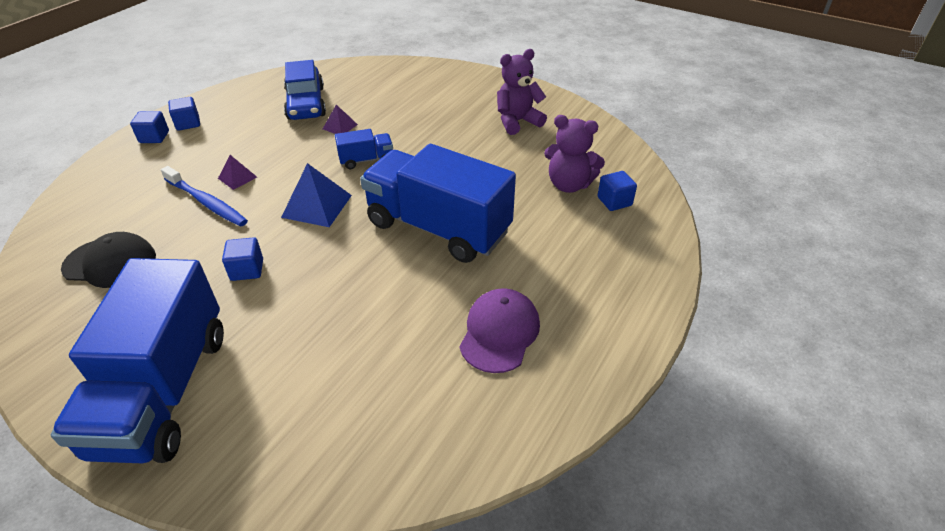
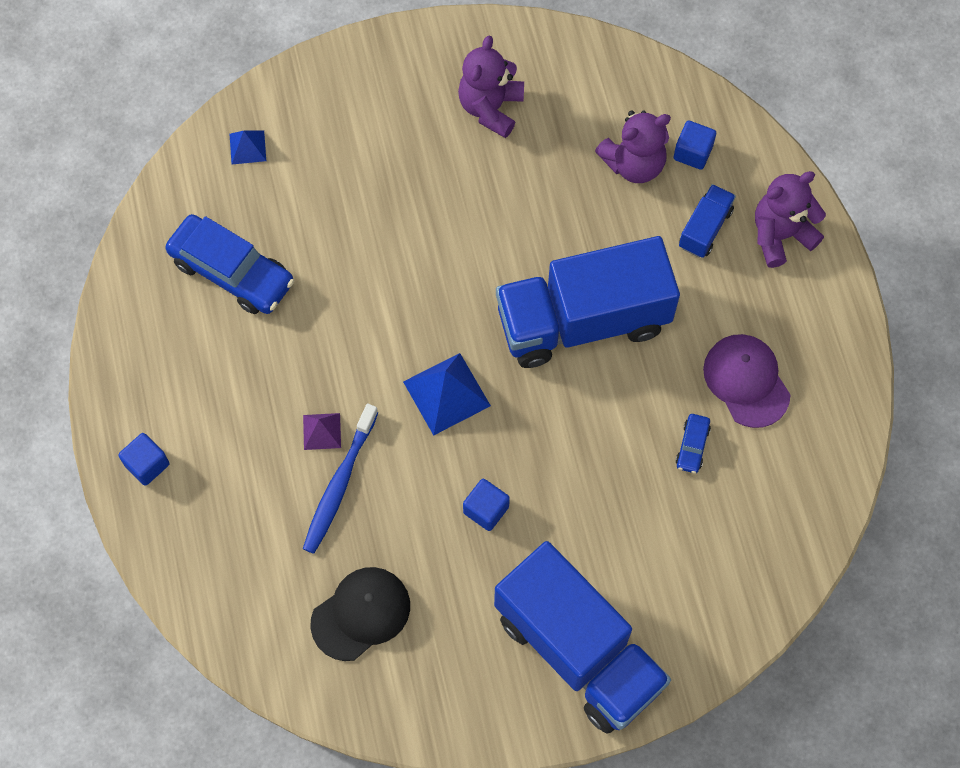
camera: 45 degrees left, 25 degrees up
(188, 123) = (150, 415): blue cube -> none
(206, 202) = (339, 483): blue toothbrush -> blue toothbrush turned 120 degrees clockwise
(340, 126) = (321, 274): purple pyramid -> none
(366, 160) = (413, 297): blue truck -> blue truck (705, 228)
(382, 74) = (248, 147): none -> blue pyramid
(411, 339) = (692, 446): none -> blue car
(628, 274) = (780, 235): none -> purple teddy bear

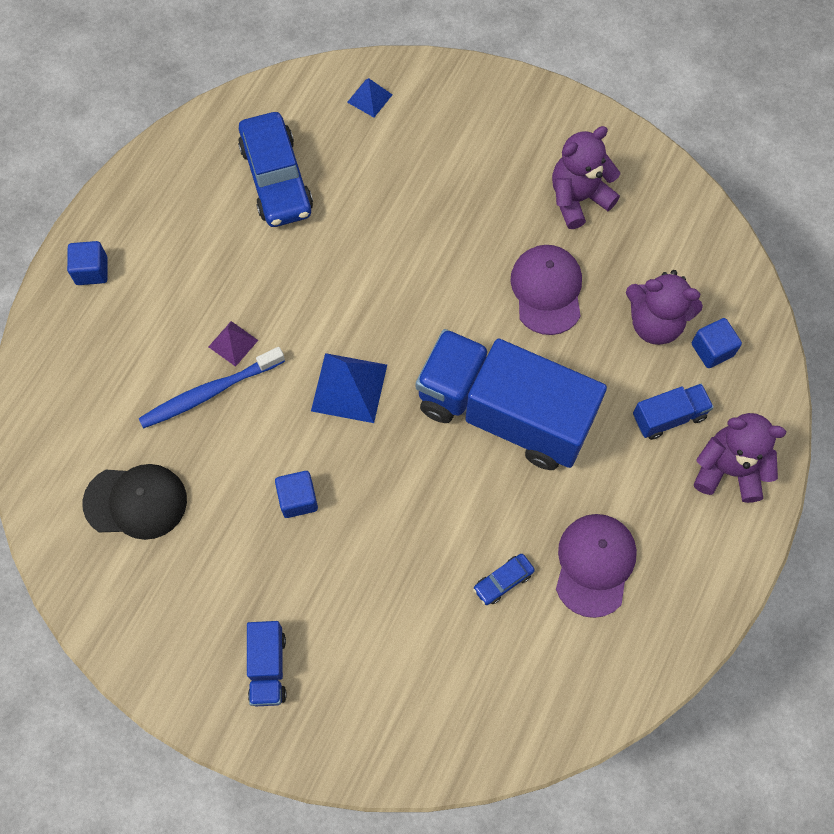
camera: 40 degrees right, 0 degrees up
(531, 200) = (547, 290): none -> purple cap
(578, 650) = (268, 667): blue truck -> blue truck, size x0.43

